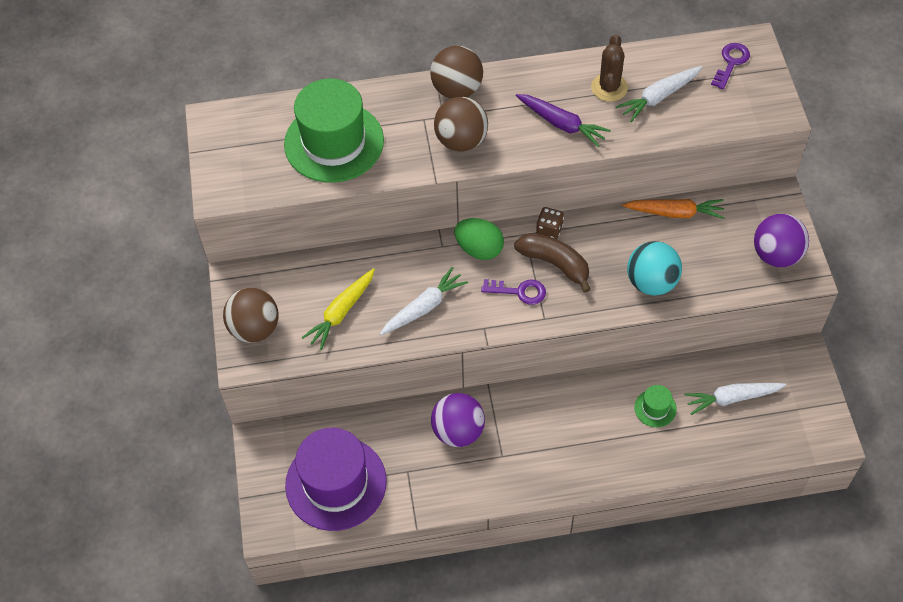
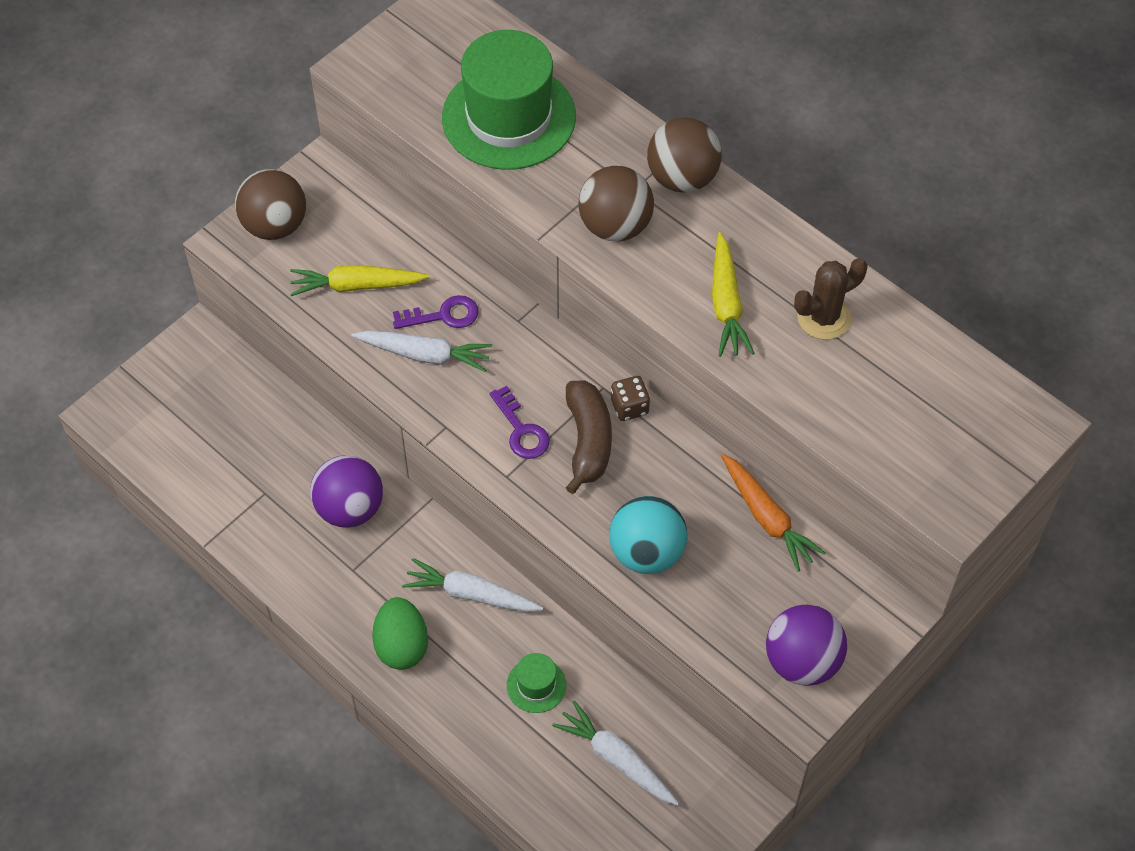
camera: 50 degrees right, 0 degrees up
(336, 483) = (201, 437): purple hat -> none
(479, 249) = (544, 357): green egg -> green egg (401, 645)
(561, 124) = (726, 304): purple carrot -> yellow carrot
(659, 97) = (857, 375): white carrot -> white carrot (471, 594)
(731, 63) = (983, 418): purple key -> purple key (443, 315)

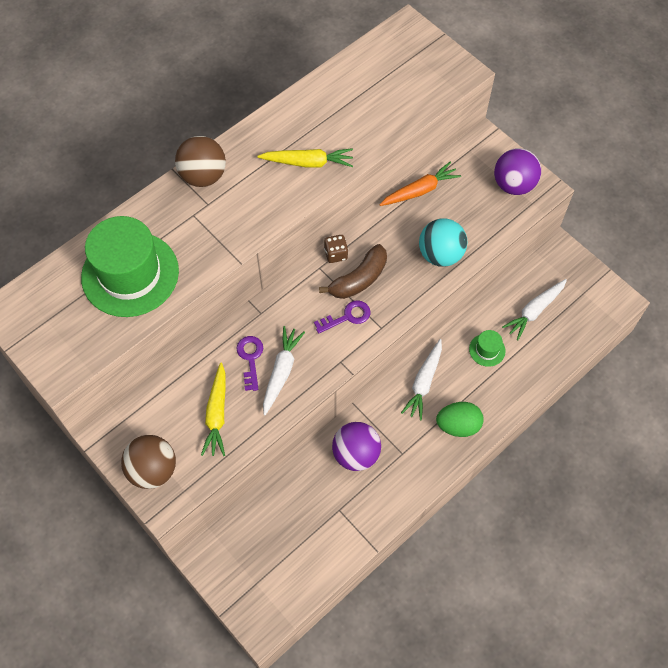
camera: 85 degrees left, 5 degrees up
(588, 441) = (359, 279): brown banana -> brown banana turned 135 degrees clockwise
(615, 226) = (237, 217): brown ball -> none
(824, 318) = (324, 114): brown cactus -> none

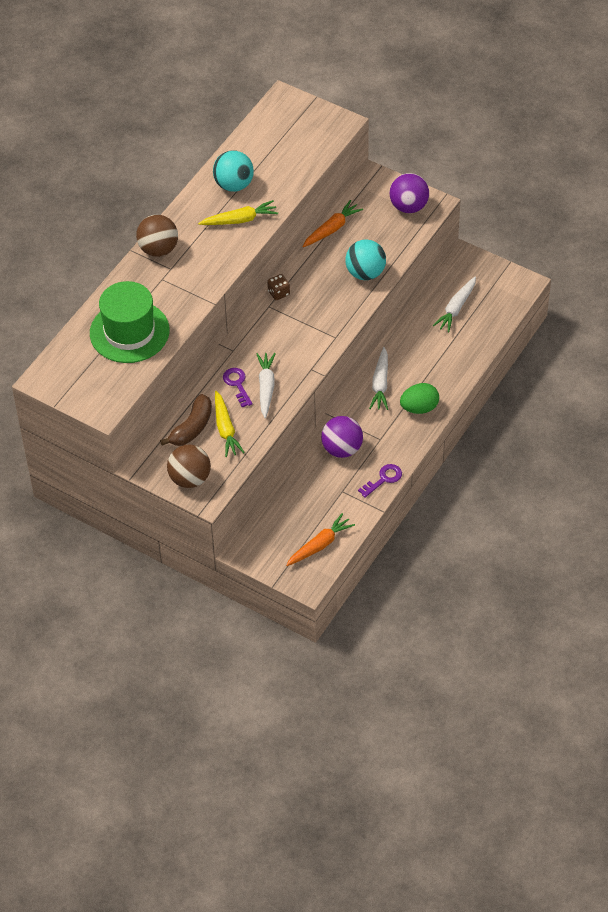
camera: 15 degrees left, 10 degrees down
(291, 575) = (320, 545): none -> orange carrot
(316, 117) = (234, 185): none -> turquoise ball
(347, 317) = (305, 336): purple key -> purple key (383, 479)
(359, 279) = (304, 307): brown banana -> brown banana (192, 427)
(487, 350) = (425, 347): green hat -> none

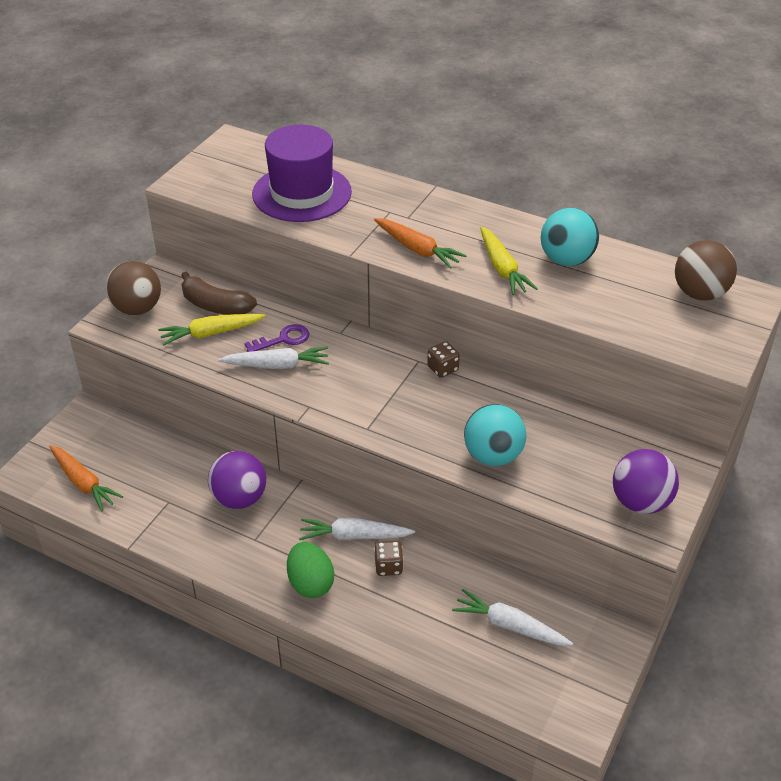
camera: 85 degrees right, 10 degrees down
(129, 332) = (302, 193): green hat -> purple hat
(158, 249) = (439, 206): brown ball -> brown ball (699, 293)
(332, 229) = (572, 416): orange carrot -> orange carrot (417, 249)
(383, 479) = (183, 545): purple key -> none
(407, 366) = (388, 566): none -> brown dice

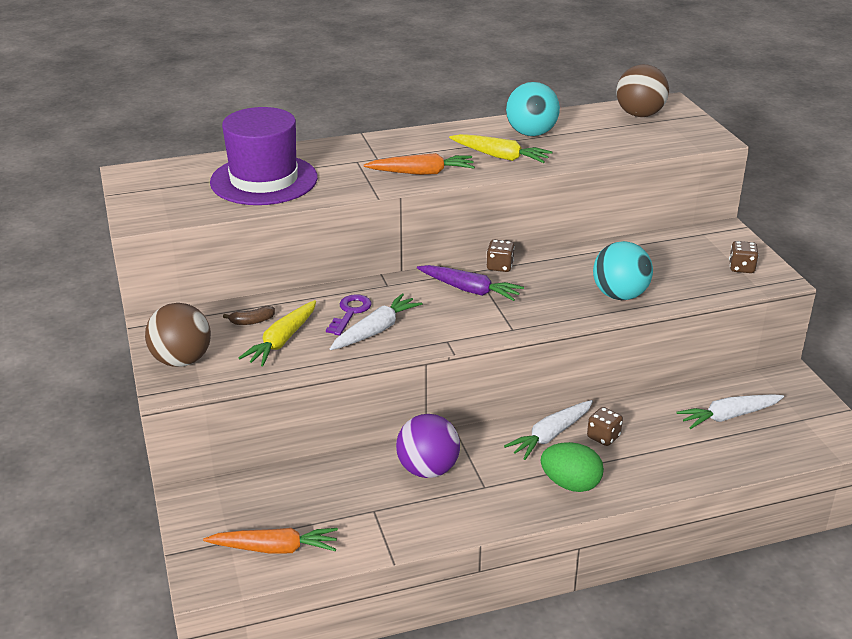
camera: 45 degrees left, 10 degrees down
(215, 306) = (252, 321): brown banana -> brown banana, size x0.50
(389, 374) = (469, 290): none -> purple carrot
(640, 502) = (741, 268): purple ball -> brown dice

